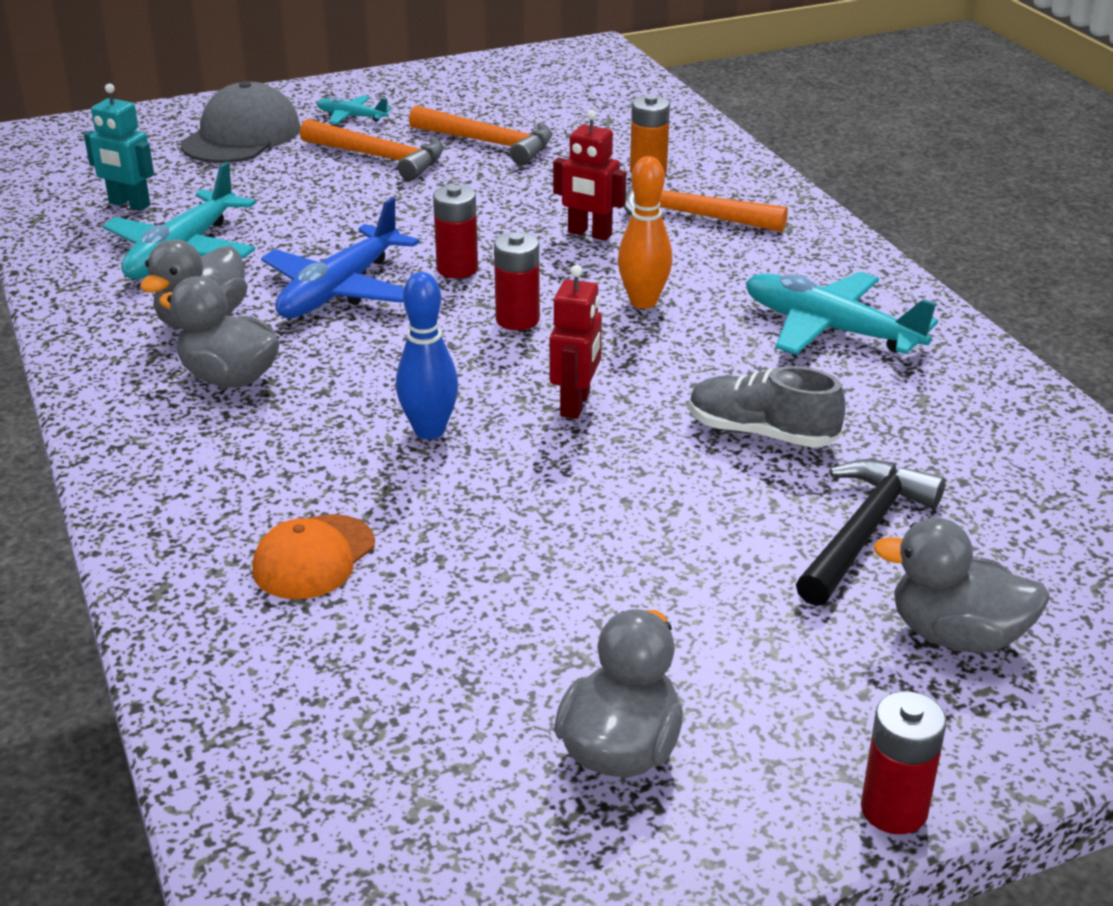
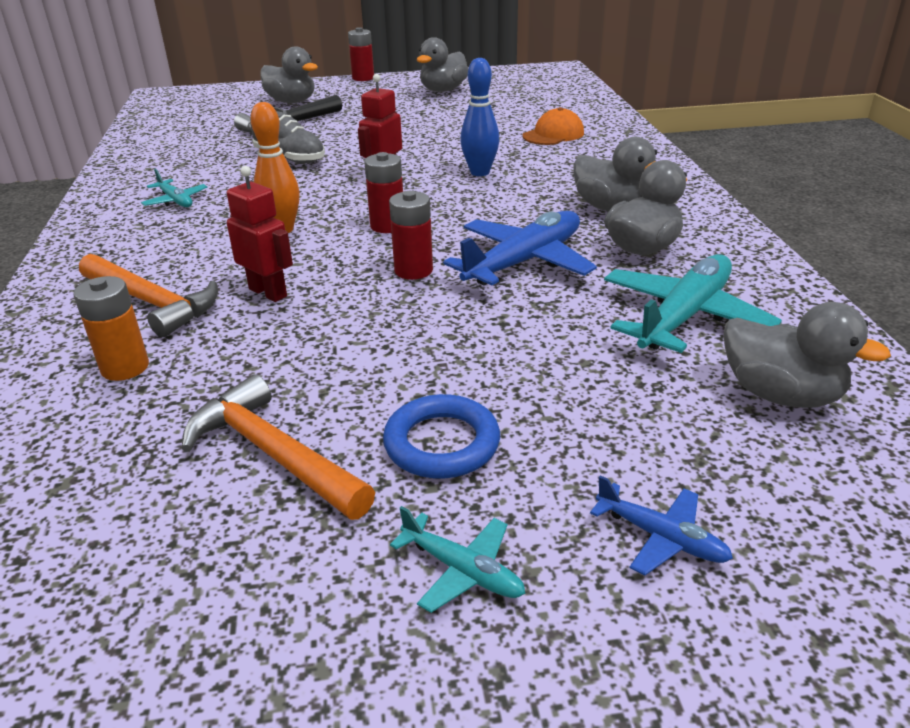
camera: 165 degrees left, 0 degrees up
(129, 204) = (780, 395): turquoise robot -> grey duck
(241, 136) = (660, 537): grey cap -> blue plane
(380, 157) = (442, 443): orange hammer -> blue ring
(831, 329) = (175, 201): turquoise plane -> turquoise plane, size x0.51

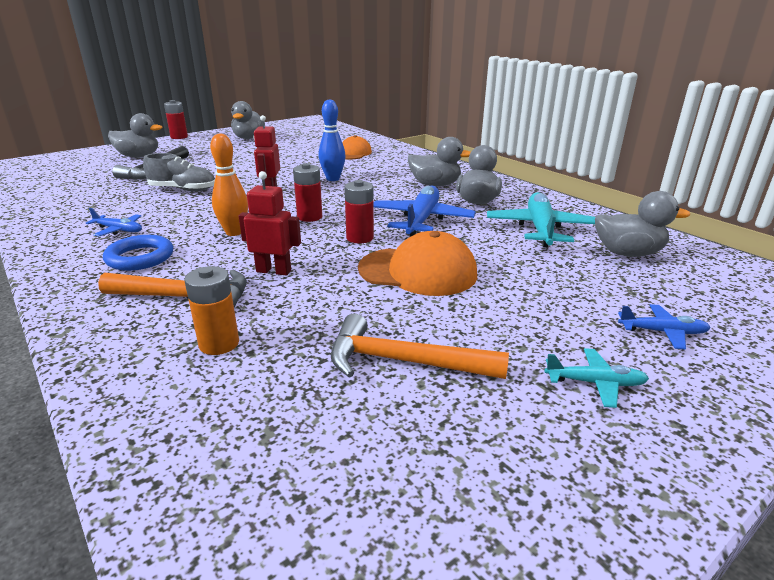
camera: 30 degrees left, 5 degrees down
(175, 201) = (118, 230): turquoise plane -> blue plane
(428, 338) = (418, 271): none -> orange cap
(442, 443) = (498, 323): blue ring -> blue ring (140, 257)

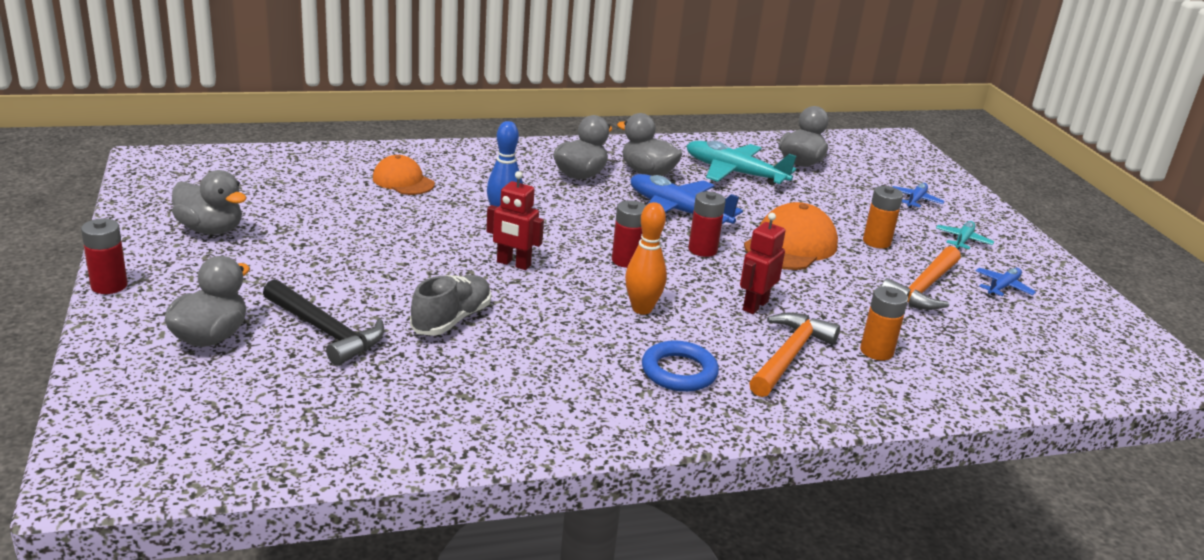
camera: 70 degrees left, 0 degrees up
(118, 230) = (580, 379): blue plane -> blue plane (1002, 287)
(493, 317) = (876, 242): none -> orange battery

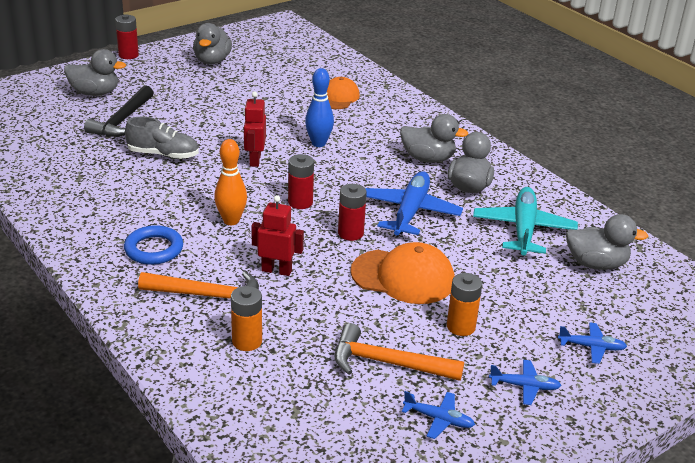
camera: 70 degrees right, 5 degrees up
(963, 240) = (524, 386): turquoise plane -> blue plane

